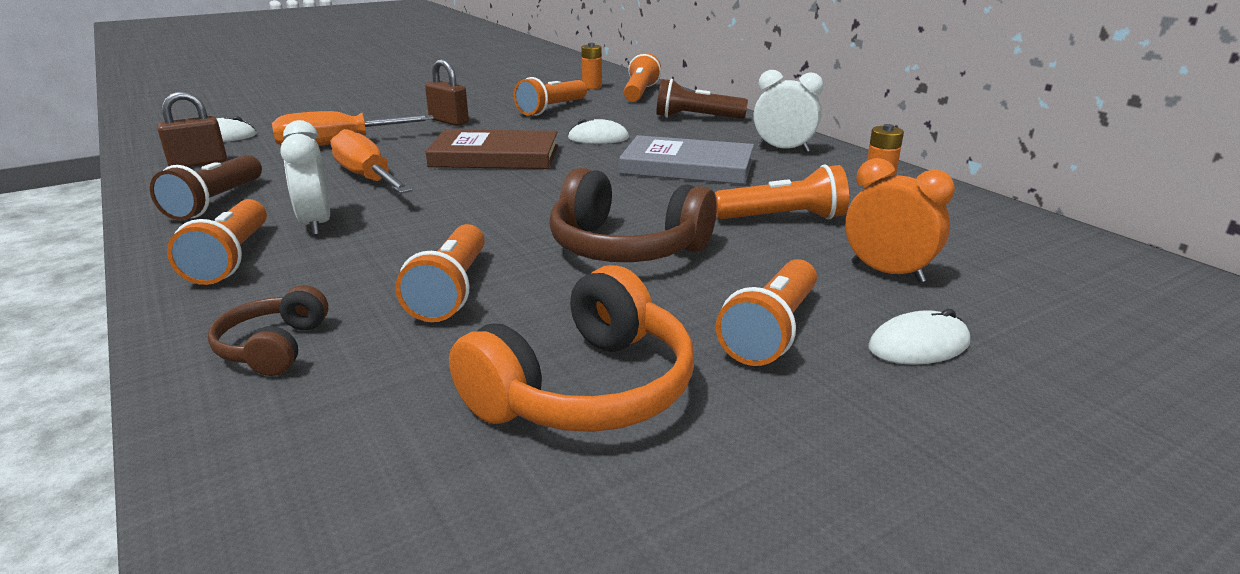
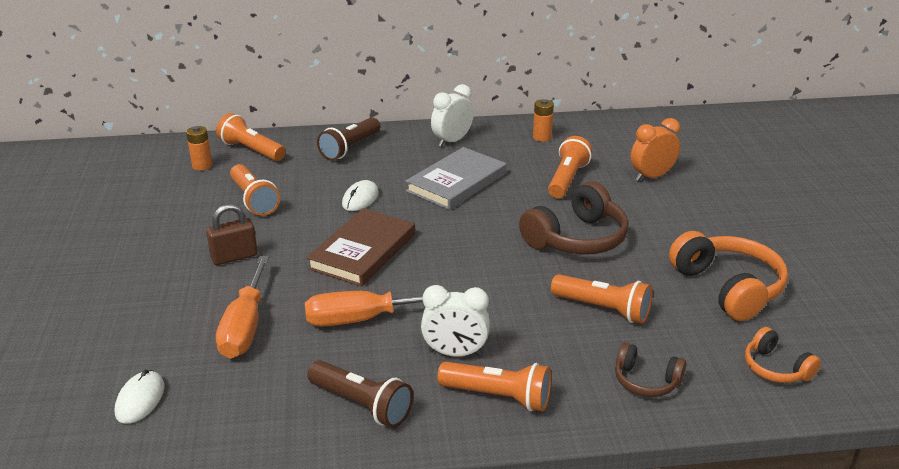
camera: 65 degrees left, 5 degrees up
(198, 163) = (228, 417): brown padlock -> none
(333, 475) = (775, 368): none -> orange headphones
(771, 331) = (695, 225): orange flashlight -> none
(918, 345) = (723, 196): white mouse -> none

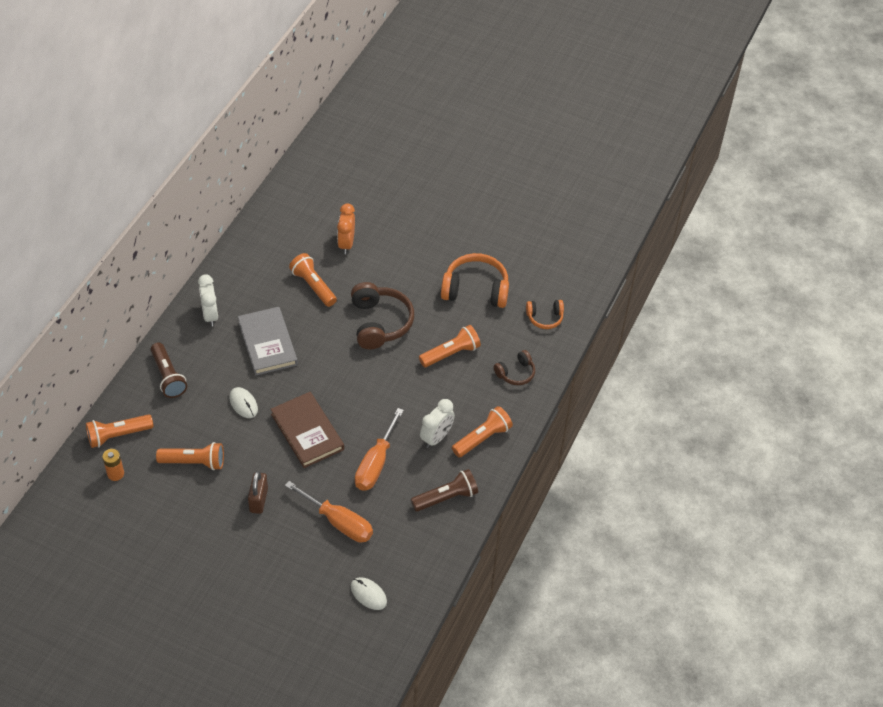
camera: 60 degrees left, 20 degrees up
(542, 137) = (250, 265): orange battery -> none

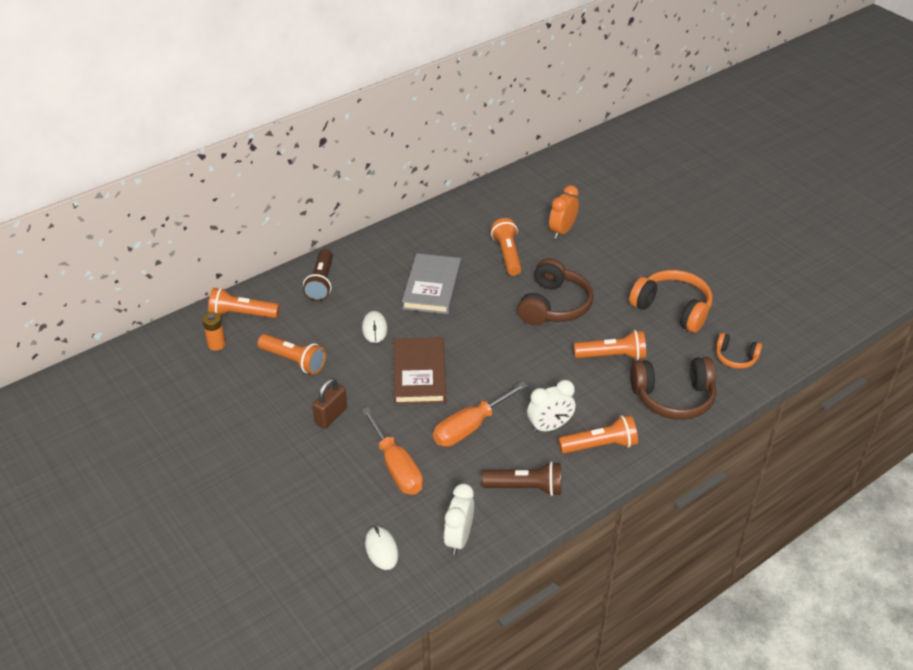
camera: 30 degrees right, 10 degrees down
(210, 315) = (394, 248): white clock -> white clock (459, 539)
(516, 373) = (673, 397): brown headphones -> brown headphones, size x1.81

